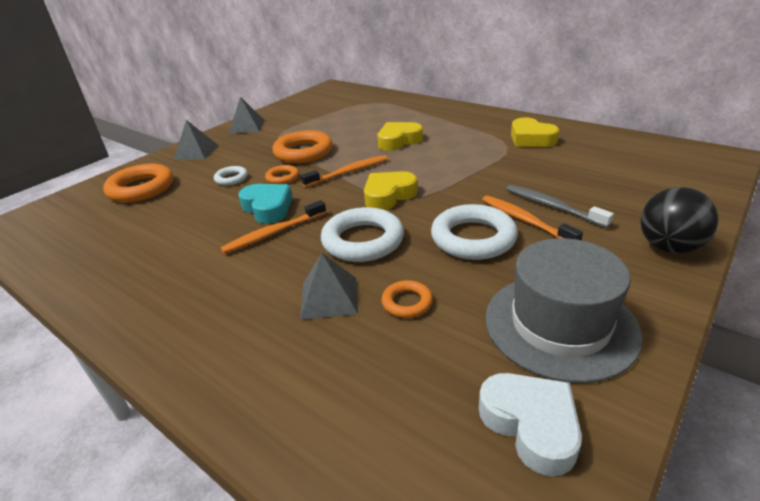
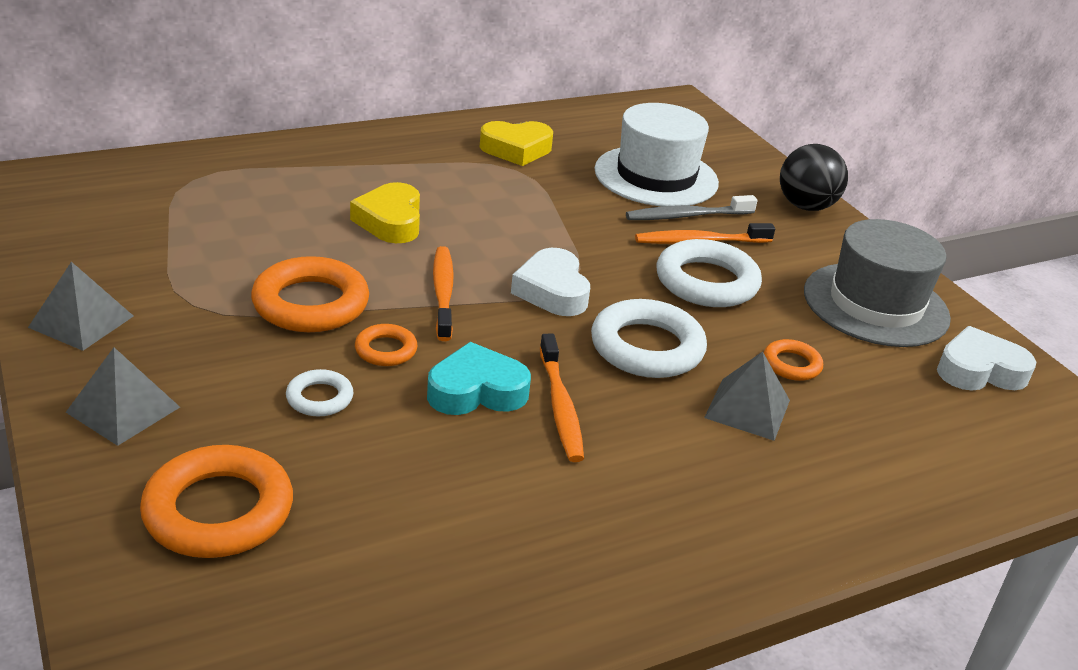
camera: 70 degrees left, 0 degrees up
(388, 195) = (552, 291): yellow heart -> white heart
(586, 181) = (656, 176): none -> white hat

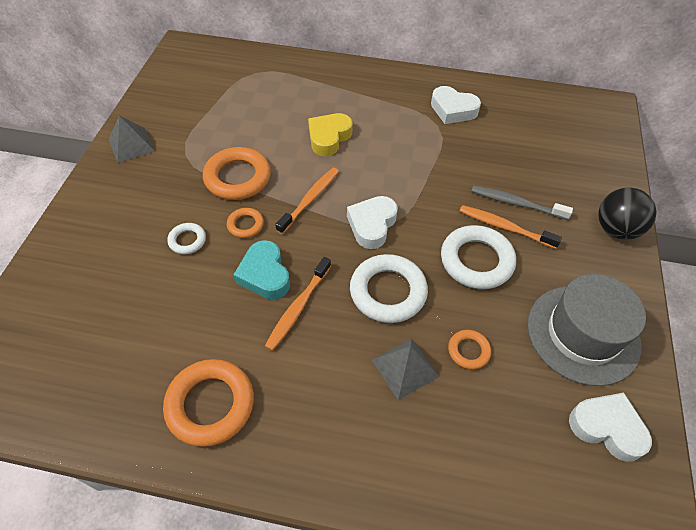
camera: 40 degrees right, 20 degrees up
(123, 409) = (103, 205): grey pyramid -> none
(218, 510) = (88, 285): orange ring -> orange ring (210, 404)
(476, 391) = (264, 274): turquoise heart -> turquoise heart turned 135 degrees counterclockwise
(516, 149) = (453, 110): yellow heart -> white heart
(656, 176) = (526, 163): white hat -> none

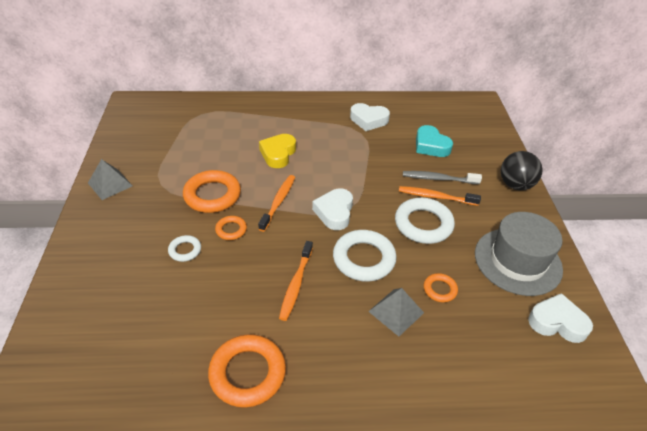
camera: 15 degrees left, 10 degrees down
(264, 274) = (260, 264): turquoise heart -> turquoise heart (431, 146)

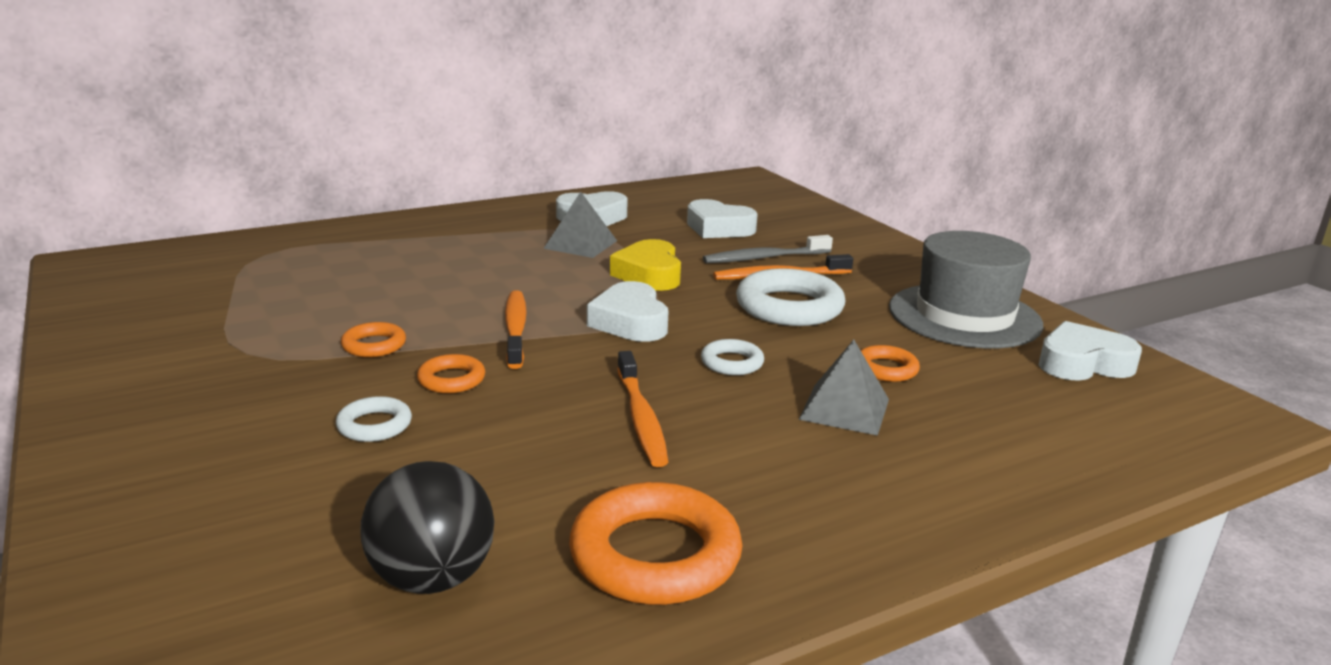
camera: 25 degrees left, 20 degrees down
(110, 184) = (120, 373): grey pyramid -> grey pyramid (580, 244)
(212, 195) = (374, 345): orange ring -> orange ring, size x0.52
(278, 154) = (464, 276): yellow heart -> yellow heart (649, 274)
(364, 259) = (732, 363): white ring -> white ring, size x0.52
(431, 146) = (718, 228): turquoise heart -> white heart
(515, 185) = (881, 245): black ball -> black ball (432, 578)

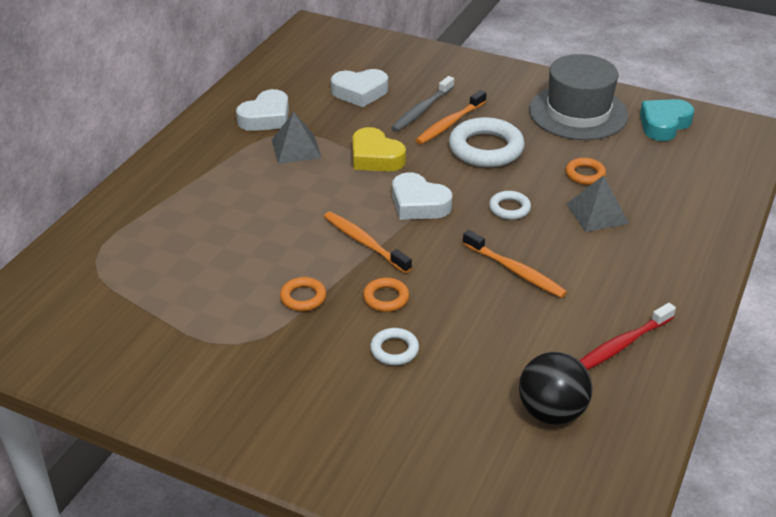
camera: 35 degrees left, 15 degrees up
(655, 555) = (621, 345): orange ring -> red toothbrush
(1083, 363) = (664, 124): white heart -> turquoise heart

